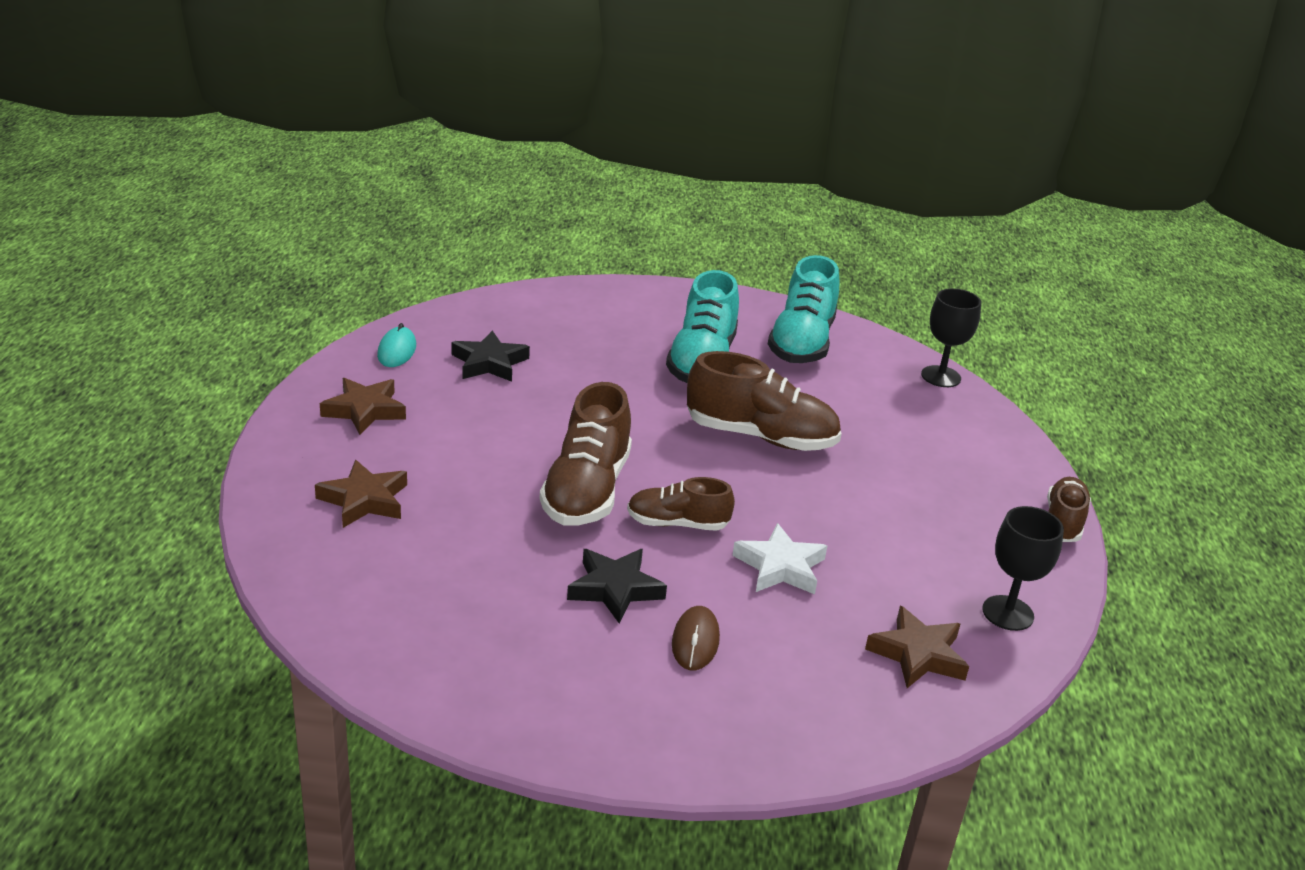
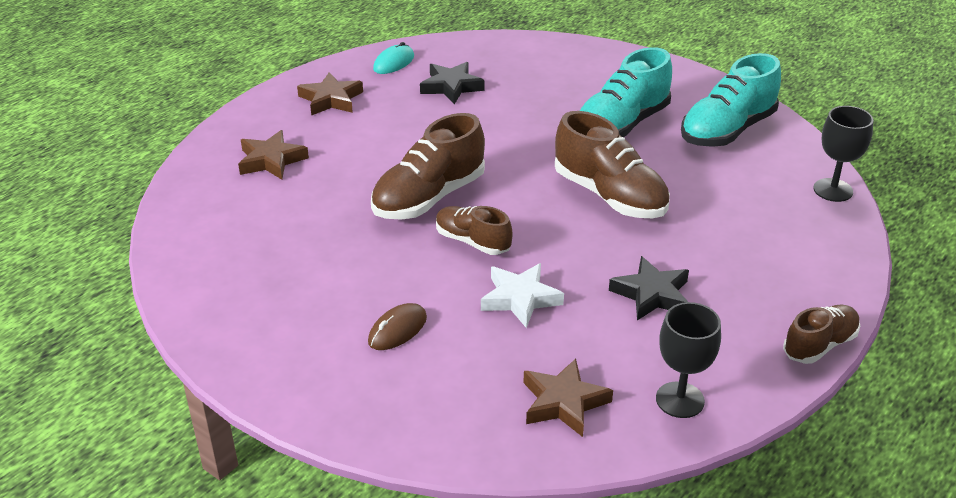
camera: 35 degrees right, 5 degrees up
(615, 589) = (378, 273): black star -> black star (652, 294)

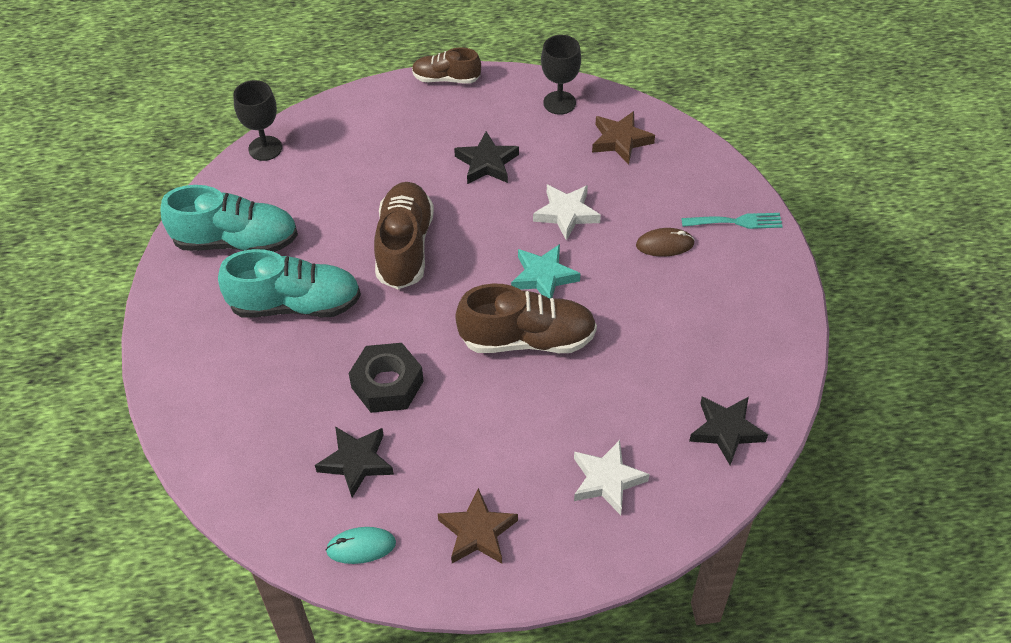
camera: 135 degrees left, 15 degrees up
(204, 231) = (726, 431): none -> black star
(271, 160) = (607, 480): brown star -> white star
(347, 397) = (736, 222): none -> turquoise fork
(472, 242) = (543, 277): brown shoe -> turquoise star
(490, 124) = (387, 384): none -> black nut

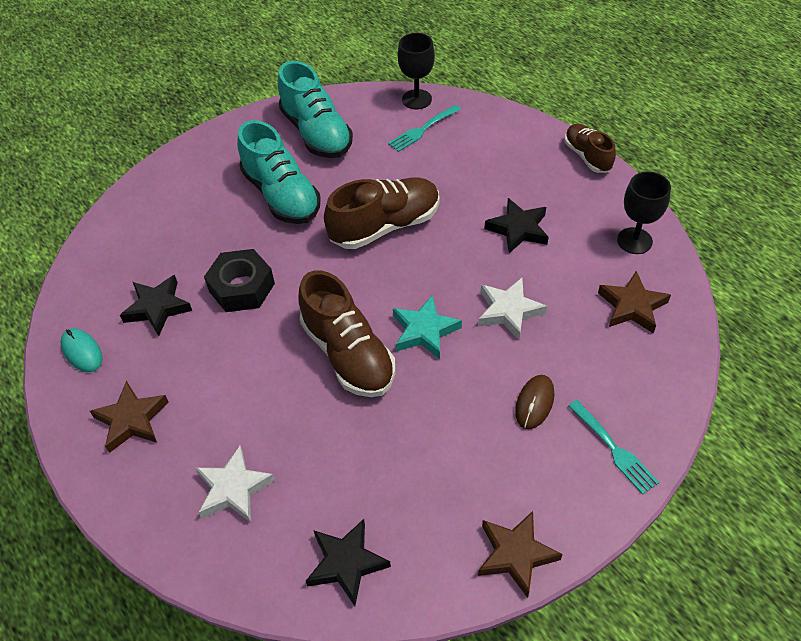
camera: 60 degrees right, 0 degrees up
(309, 164) = (422, 130): none -> turquoise fork
(664, 244) = (534, 403): brown mouse -> brown mouse turned 60 degrees clockwise
(783, 323) = (515, 554): none -> brown star

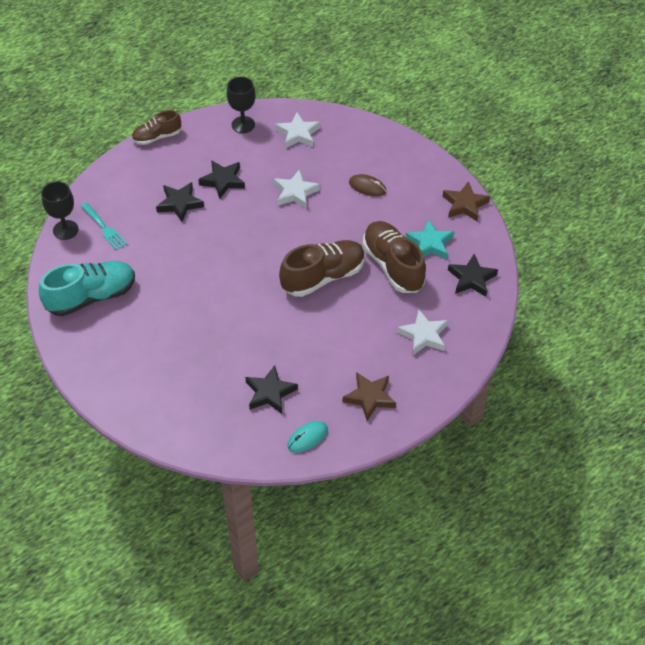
camera: 90 degrees left, 0 degrees up
(241, 287) = (256, 340): black nut -> none
(281, 195) = (162, 319): turquoise shoe -> none
(385, 226) = (207, 254): brown shoe -> brown shoe (393, 266)
(424, 331) = (307, 236): turquoise star -> turquoise star (430, 244)
(470, 191) = (179, 204): none -> black star
(614, 449) = (400, 156): turquoise fork -> none
(632, 306) = (298, 134): brown star -> white star

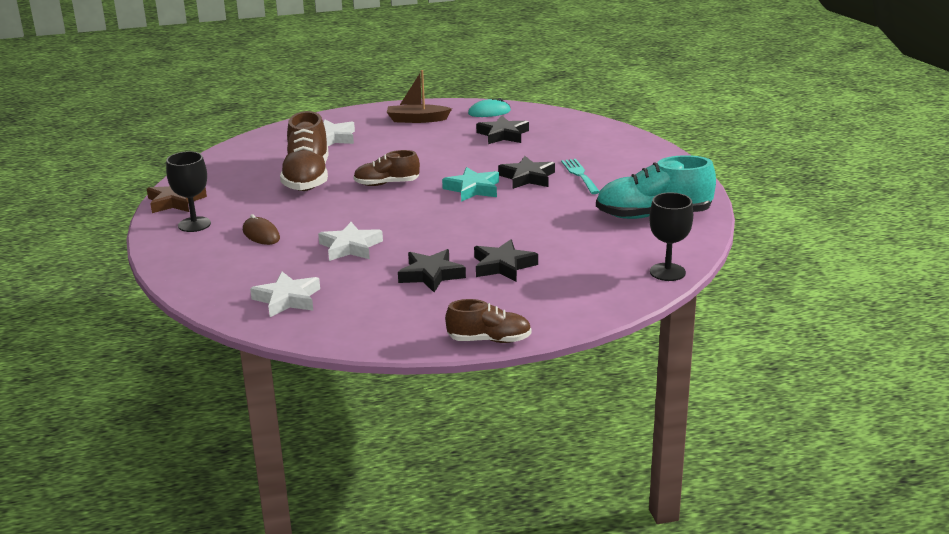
camera: 155 degrees left, 25 degrees down
(104, 228) = (614, 264): turquoise fork -> turquoise fork (580, 175)
(243, 125) = (352, 326): black goblet -> black goblet (194, 224)
(323, 277) = (386, 184): brown shoe -> brown shoe, size x0.60
(369, 397) = (417, 120): brown star -> brown boat
(430, 244) = (251, 184): turquoise star -> turquoise star (473, 189)
(471, 279) = (243, 158): black star -> black star (527, 177)

